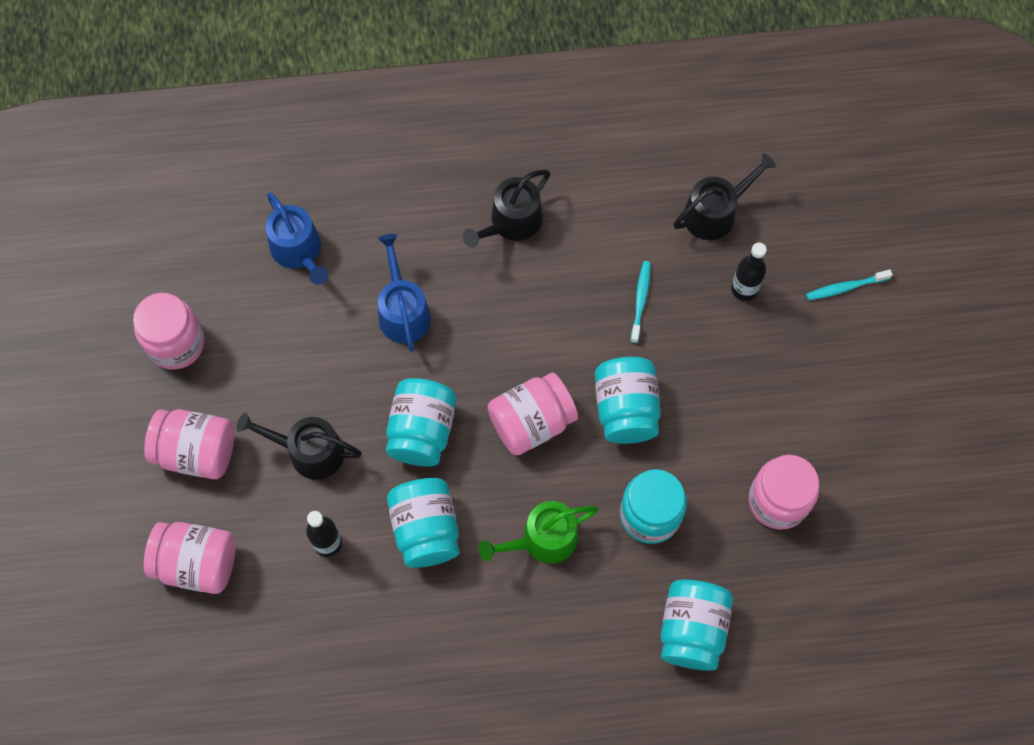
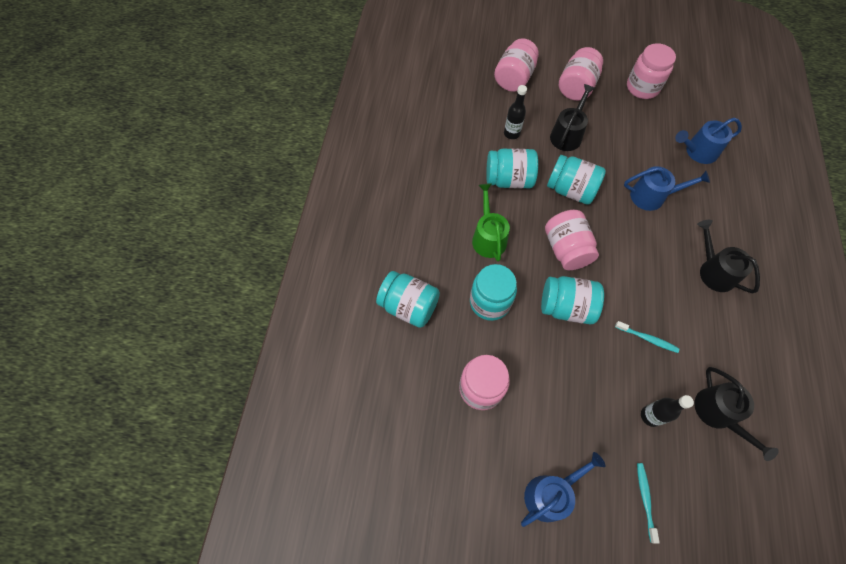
camera: 105 degrees right, 5 degrees down
(877, 393) = (550, 494): none -> blue watering can

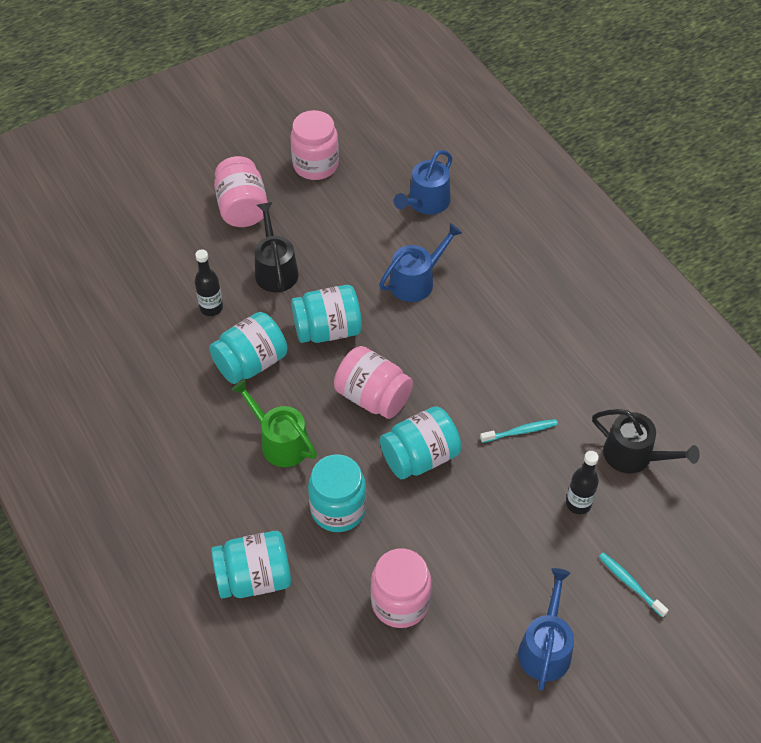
camera: 40 degrees left, 10 degrees down
(514, 78) = (161, 241): pink jar -> none
(714, 271) = (531, 319): black watering can -> none

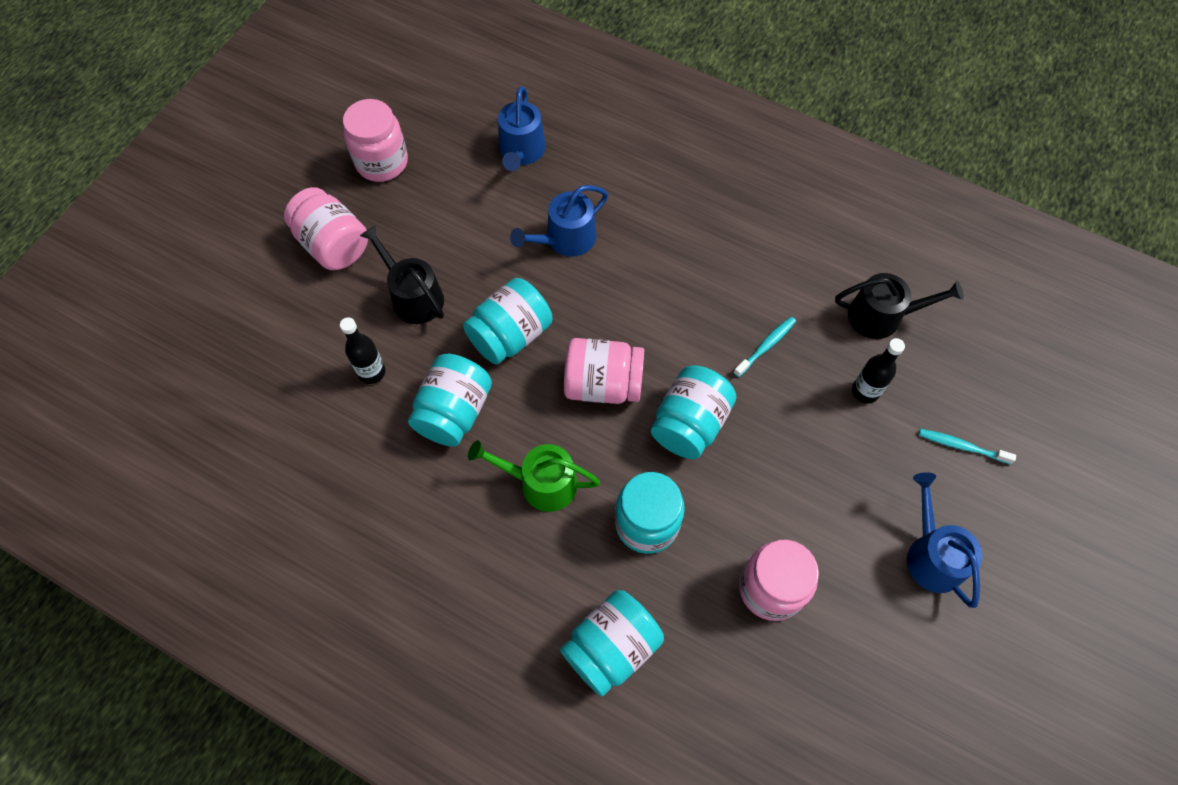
camera: 30 degrees left, 10 degrees up
(416, 281) = (565, 239): blue watering can -> blue watering can turned 150 degrees counterclockwise

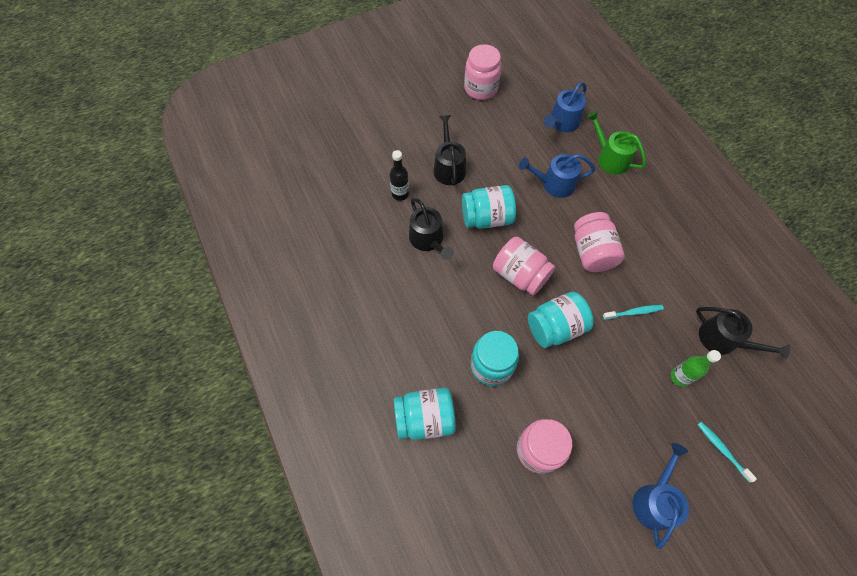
camera: 35 degrees right, 0 degrees up
(333, 245) = (426, 117): pink jar -> pink jar (592, 252)
(454, 412) = (428, 240): turquoise jar -> black watering can
(541, 483) = (448, 306): green watering can -> green watering can (610, 158)
(865, 391) = (679, 377): black bottle -> green bottle

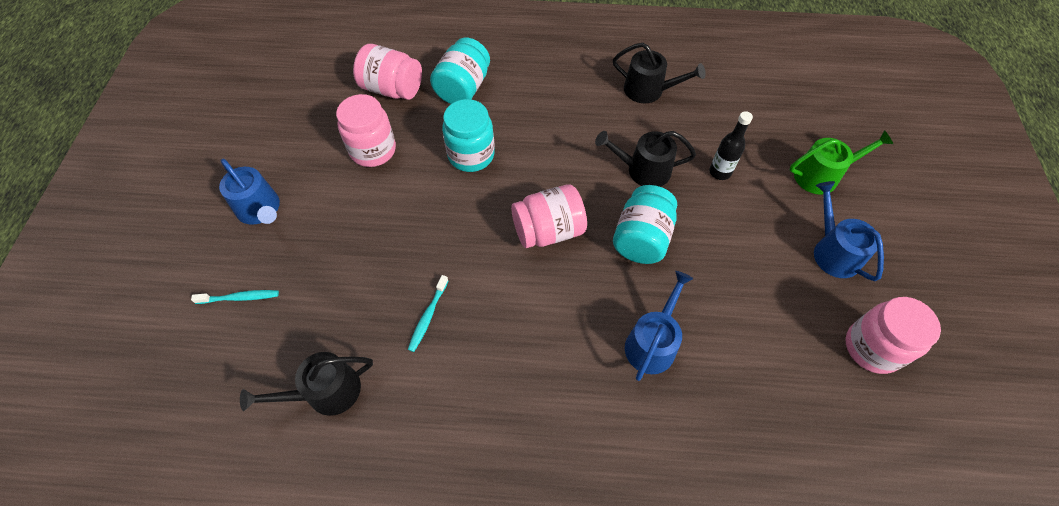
camera: 120 degrees right, 5 degrees down
(449, 167) = (737, 237): black watering can -> black watering can (648, 90)
(555, 327) = (468, 229): turquoise jar -> none
(562, 123) = (758, 424): blue watering can -> blue watering can (833, 251)
(592, 252) = (529, 323): pink jar -> pink jar (392, 89)
(610, 158) = (660, 451): green watering can -> green watering can (821, 175)
(679, 377) = (330, 311): green bottle -> none

